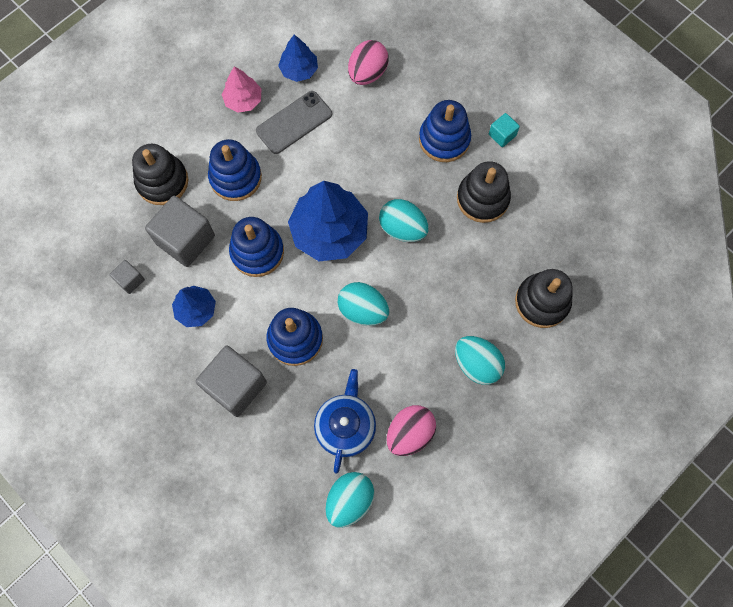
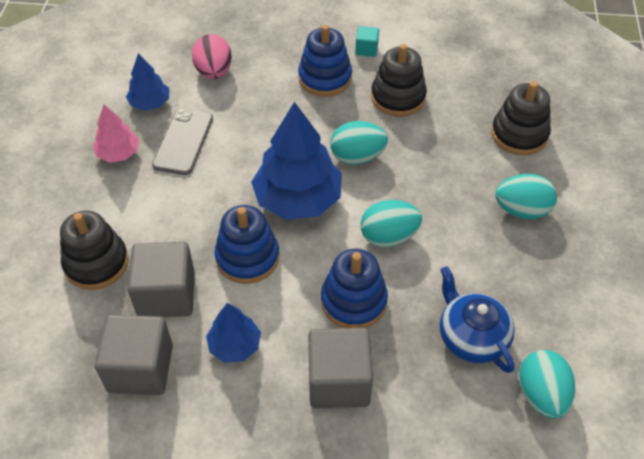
camera: 40 degrees left, 20 degrees down
(130, 280) = (140, 368): grey cube -> grey cube, size x2.06
(235, 177) = (168, 214): blue stacking toy -> none
(409, 433) = (529, 300): pink egg -> none

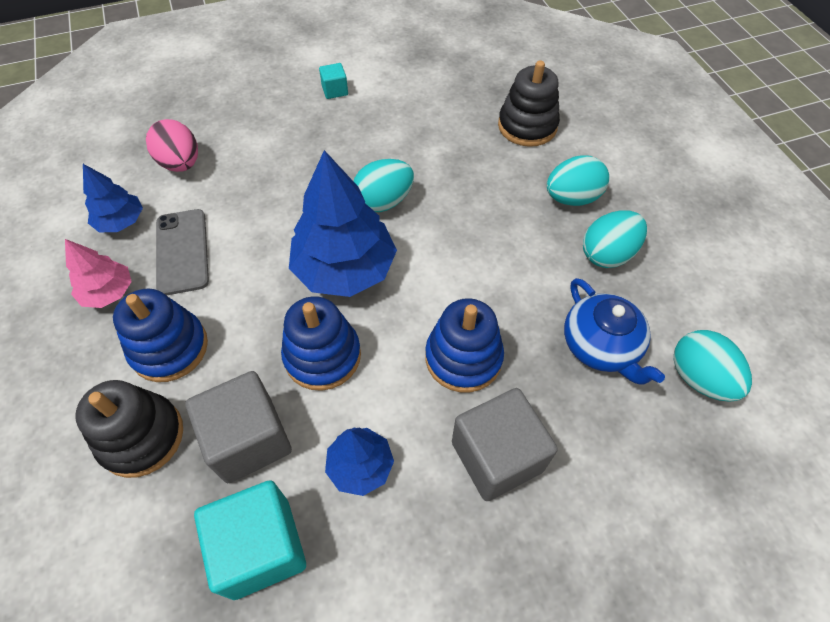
camera: 25 degrees left, 5 degrees up
(140, 368) = (261, 547): grey cube -> turquoise cube
(325, 78) = (307, 132): blue stacking toy -> blue stacking toy (169, 348)
(388, 237) = (461, 273): turquoise egg -> turquoise egg (607, 254)
(398, 97) = (392, 128): black stacking toy -> none
(472, 337) = (601, 346): blue teapot -> blue teapot turned 150 degrees counterclockwise

